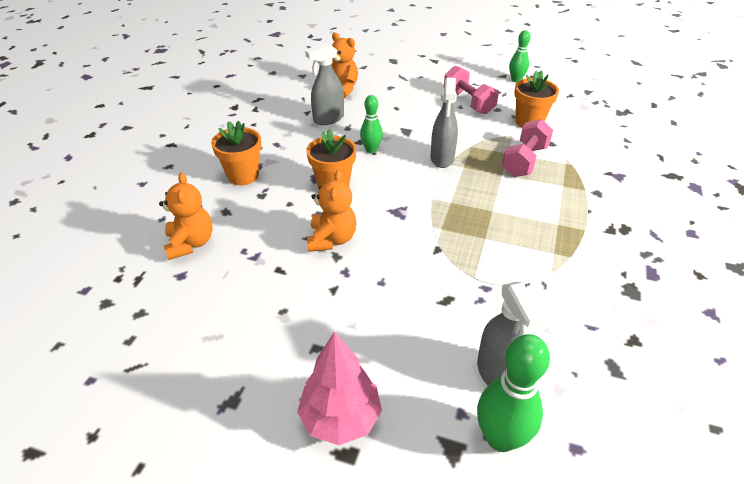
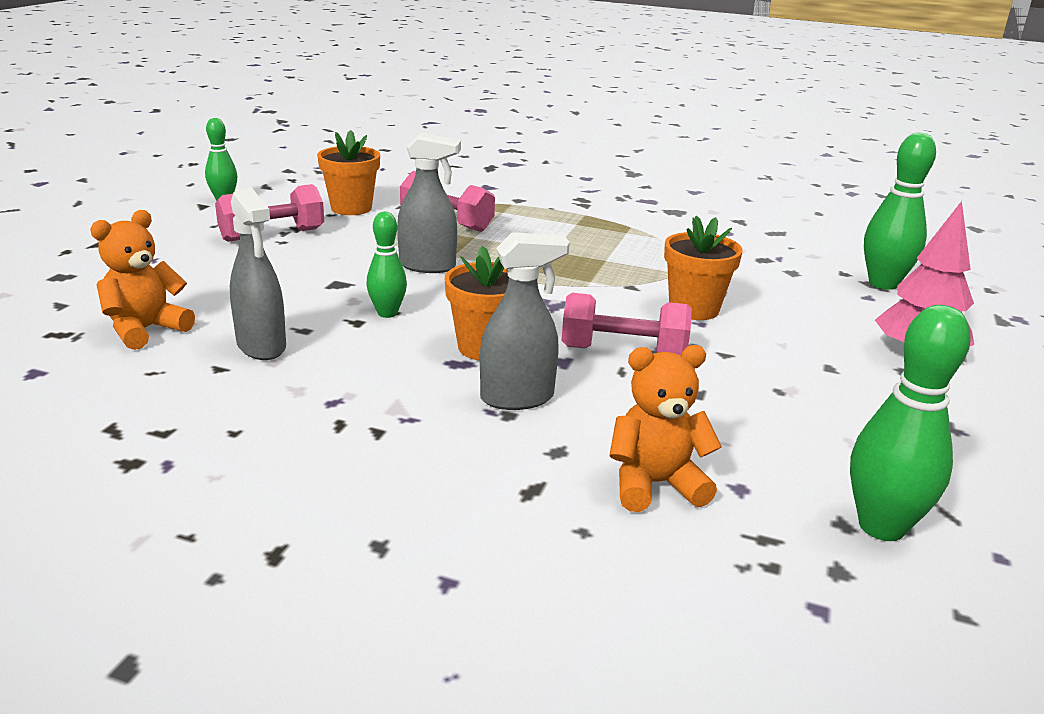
camera: 90 degrees left, 15 degrees down
(132, 329) = (881, 526): none -> green bowling pin
(243, 176) = (441, 436): orange flower pot -> orange flower pot (694, 309)
(332, 239) = (623, 352): orange teddy bear -> pink dumbbell
(496, 373) = (810, 277): grey spray bottle -> grey spray bottle (517, 398)

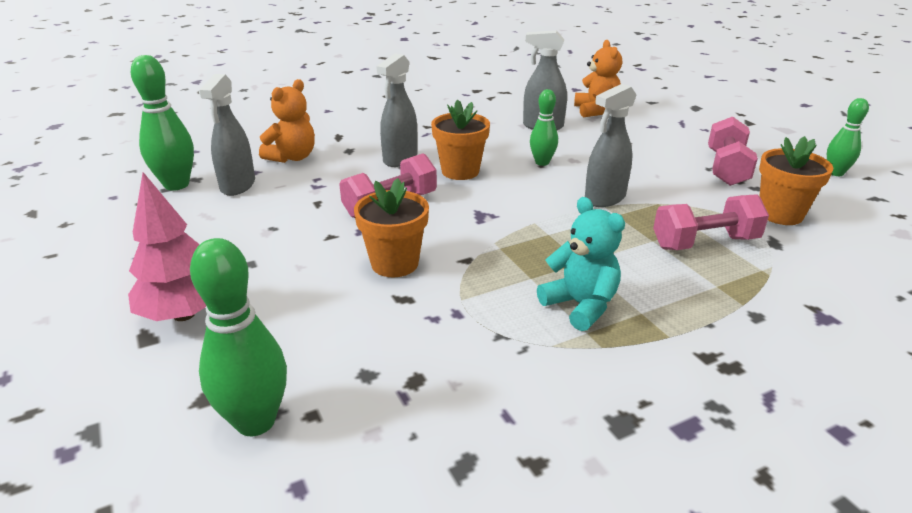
camera: 135 degrees right, 5 degrees up
(604, 239) = (580, 305): none -> turquoise teddy bear
(783, 473) = (238, 185): none -> grey spray bottle

